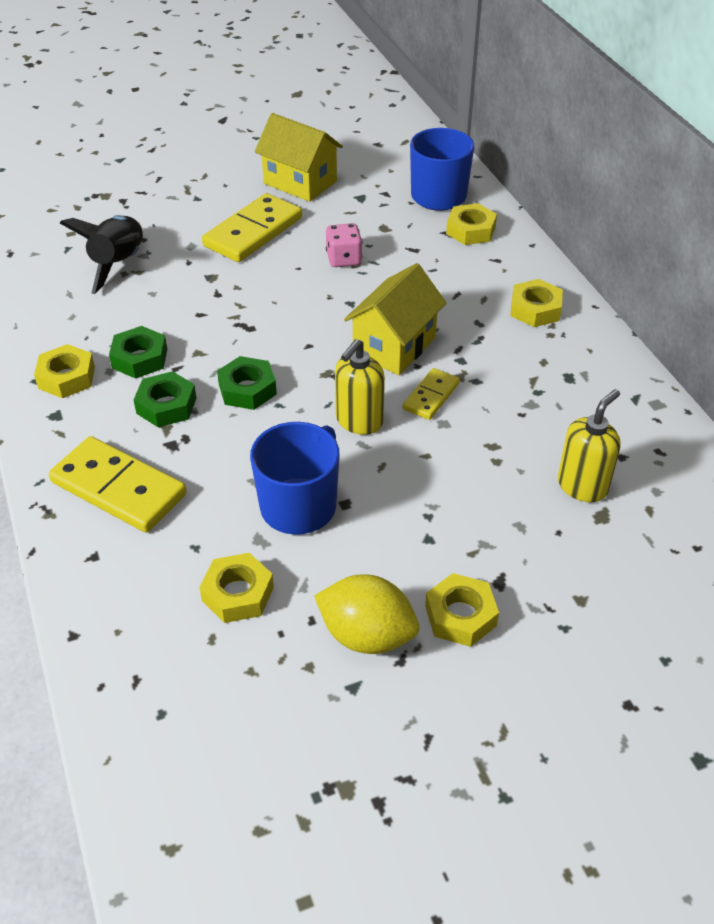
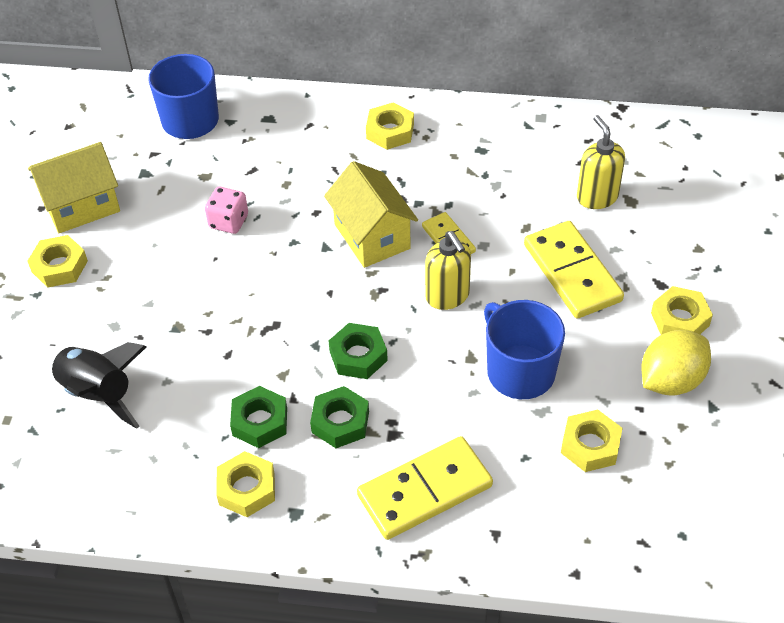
camera: 60 degrees left, 5 degrees up
(253, 232) = (133, 270): yellow domino -> yellow domino (572, 273)
(470, 230) = (257, 122): yellow nut -> yellow nut (59, 266)

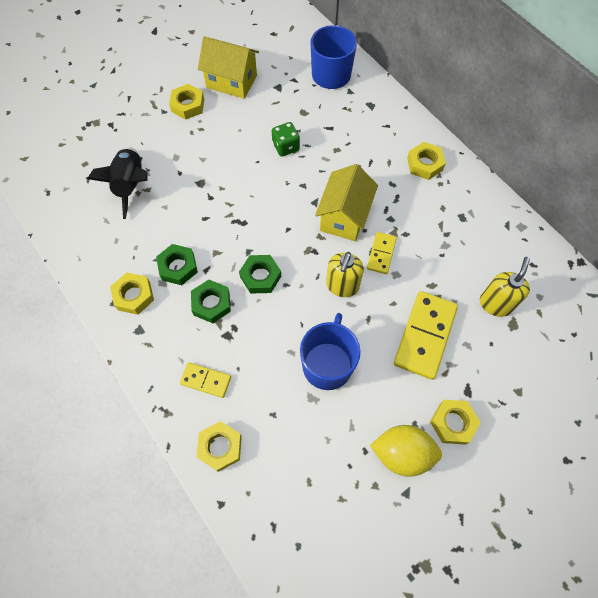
camera: 45 degrees right, 15 degrees up
(228, 221) = (286, 147): pink dice -> green dice
(424, 490) = (206, 380): yellow domino -> yellow domino, size x0.54
(590, 445) = (313, 443): yellow nut -> yellow nut (220, 447)

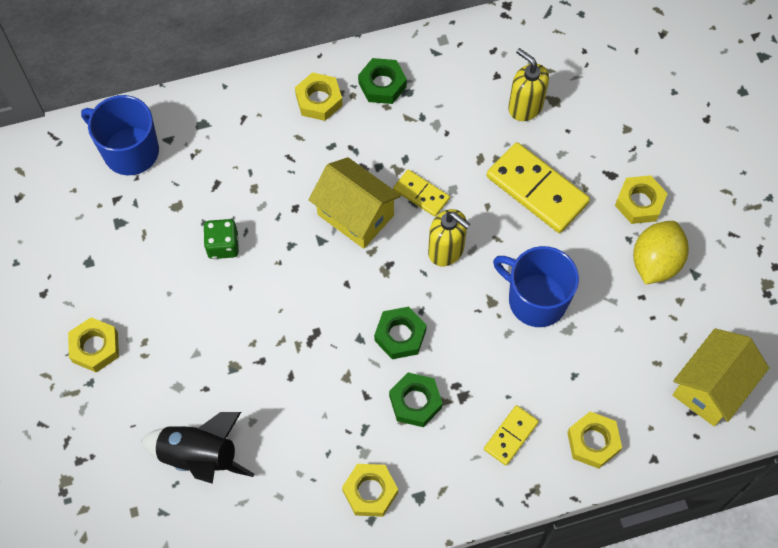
camera: 70 degrees left, 0 degrees up
(178, 267) = (350, 428): green nut -> green nut (382, 85)
(231, 81) = (80, 278): yellow house -> yellow house (711, 387)

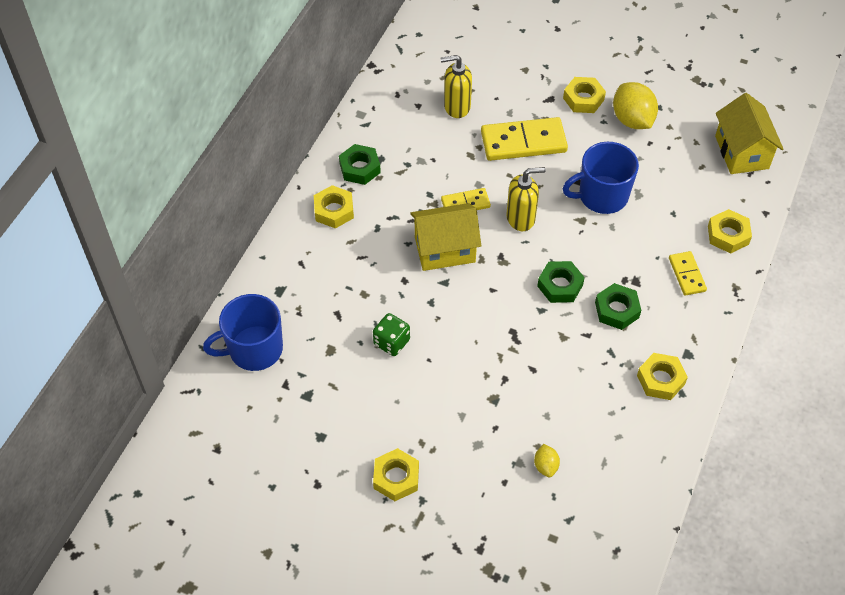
camera: 50 degrees left, 10 degrees down
(200, 456) = (545, 466): black rocket -> yellow lemon

